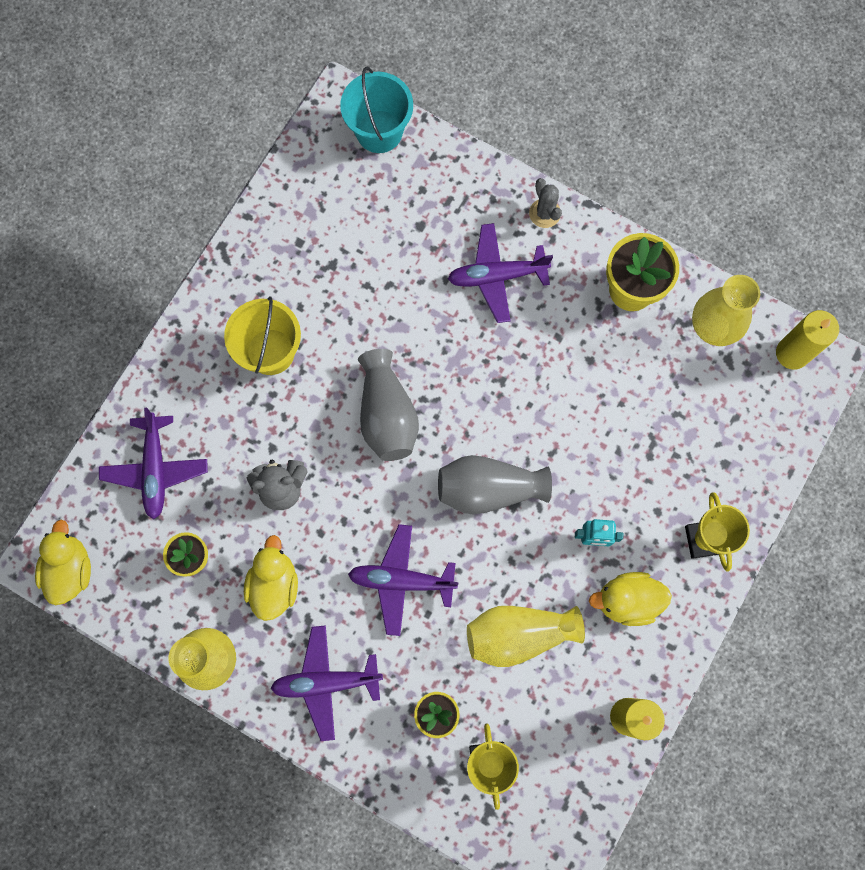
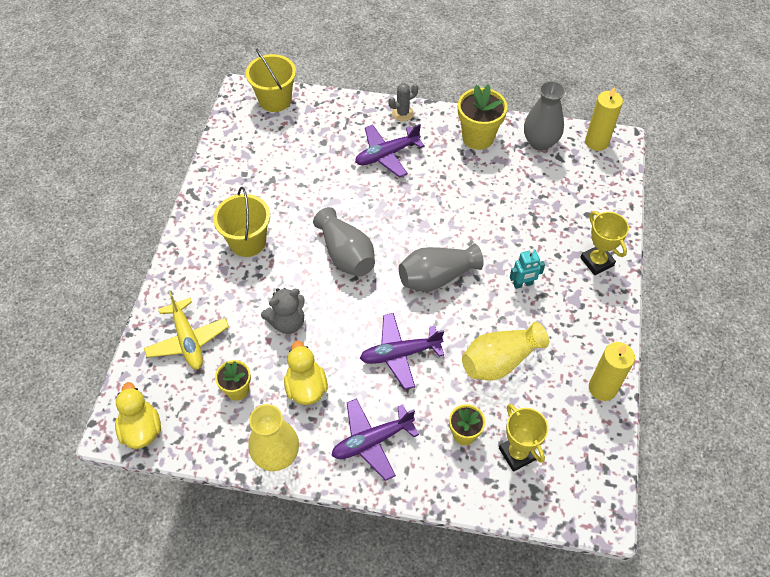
camera: 20 degrees left, 20 degrees down
(155, 469) = (188, 340): purple plane -> yellow plane
(379, 131) = (275, 100): turquoise bucket -> yellow bucket
(544, 213) = (402, 113): grey cactus -> grey cactus turned 75 degrees counterclockwise
(627, 600) = (565, 315): yellow duck -> none
(713, 327) = (540, 142): yellow vase -> grey vase

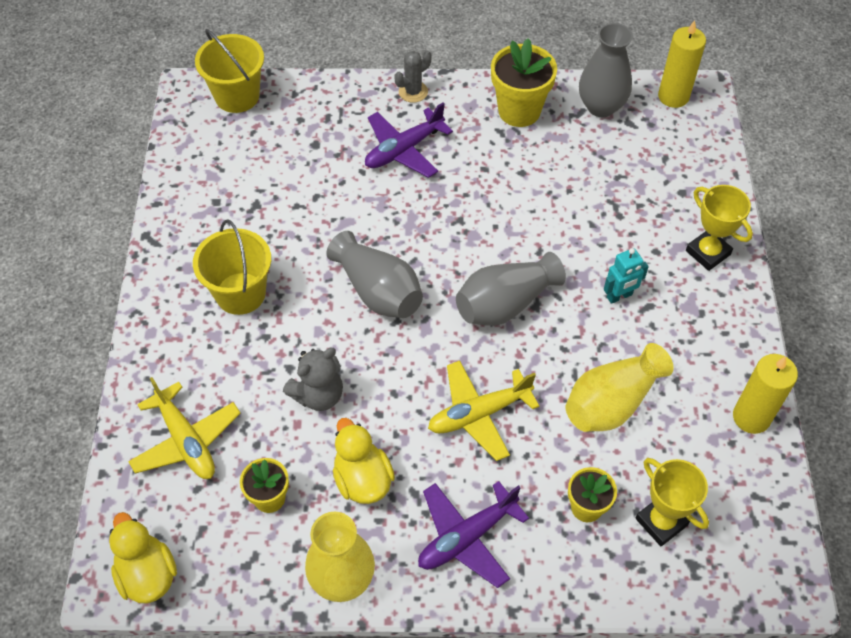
camera: 10 degrees left, 0 degrees up
(400, 354) = (479, 414): purple plane -> yellow plane

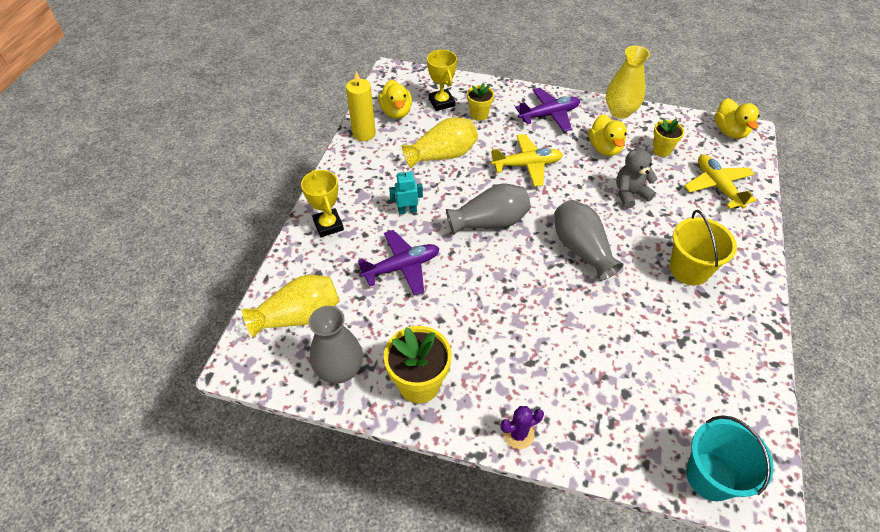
camera: 165 degrees left, 5 degrees down
(237, 96) = (710, 476): yellow bucket -> turquoise bucket
(404, 150) = (540, 366): purple plane -> purple plane (402, 267)
(413, 92) = (518, 434): grey cactus -> purple cactus
(673, 96) = (267, 364): yellow candle -> none
(673, 144) = (299, 316): none -> yellow vase
(726, 478) = (396, 112): none -> yellow duck

